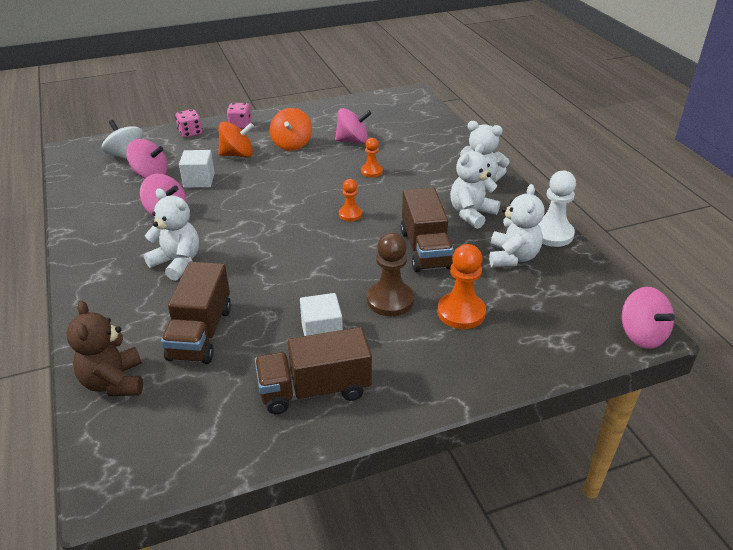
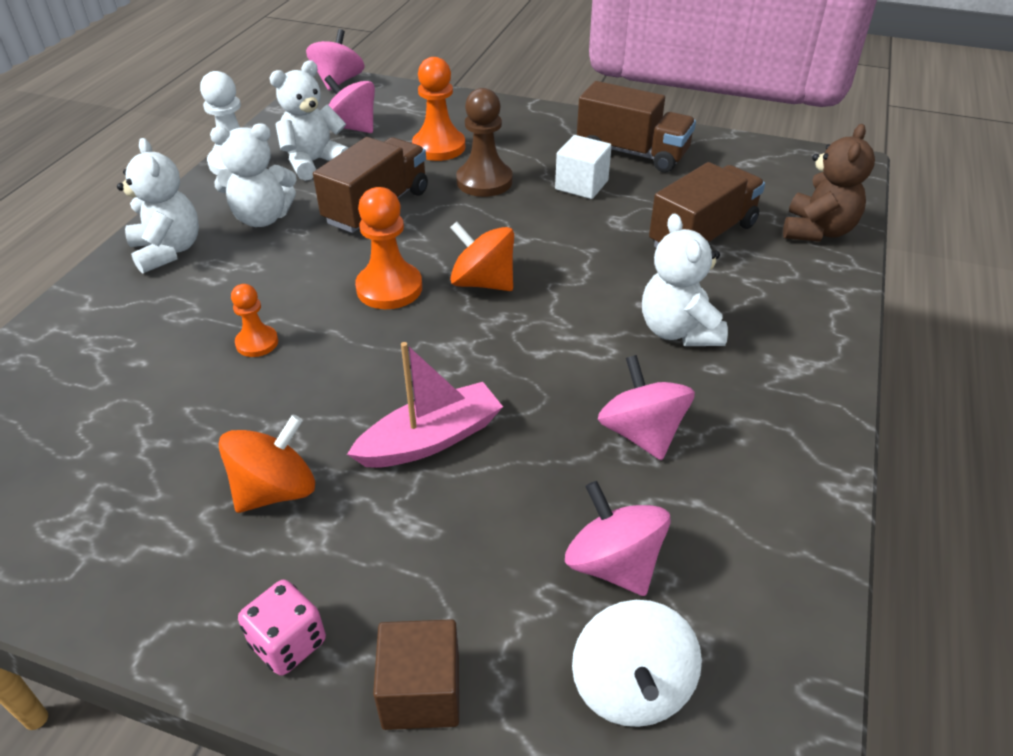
camera: 140 degrees left, 5 degrees up
(190, 133) = (421, 692): pink dice -> brown cube
(199, 180) = (532, 487): white cube -> none
(237, 155) = (400, 523): orange spinning top -> orange spinning top (483, 282)
(254, 176) = (431, 439): none -> pink boat
(350, 214) = (389, 288): orange pawn -> orange pawn, size x1.70
(353, 141) = (175, 430): pink spinning top -> pink spinning top (352, 128)

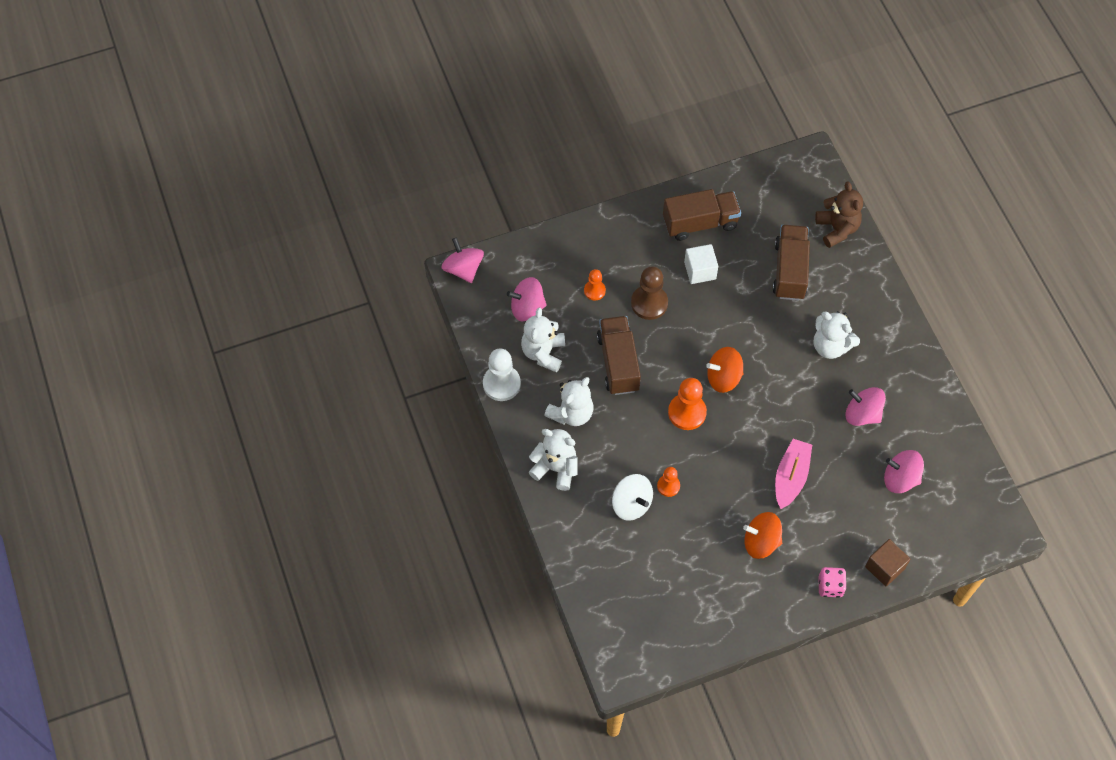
camera: 40 degrees left, 20 degrees up
(275, 490) = (761, 542): orange spinning top -> orange spinning top turned 90 degrees counterclockwise
(439, 147) = (594, 291): orange pawn -> orange pawn, size x0.59
(631, 686) = (941, 517): white spinning top -> white spinning top (631, 504)

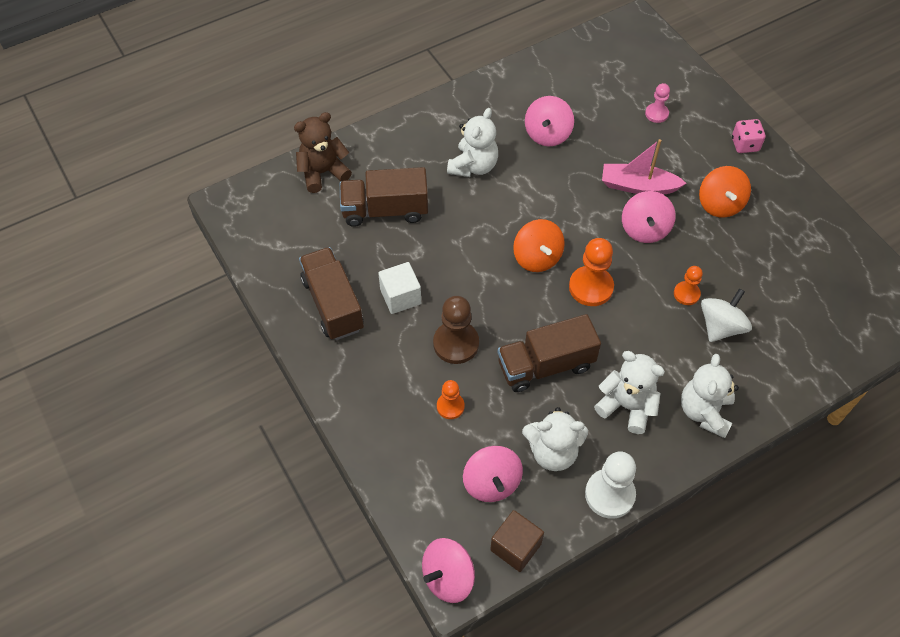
camera: 100 degrees left, 5 degrees down
(878, 516) = (656, 114): none -> pink pawn
(885, 567) = (708, 105): brown cube -> brown cube (515, 547)
(900, 479) = (610, 100): pink spinning top -> pink spinning top (645, 229)

